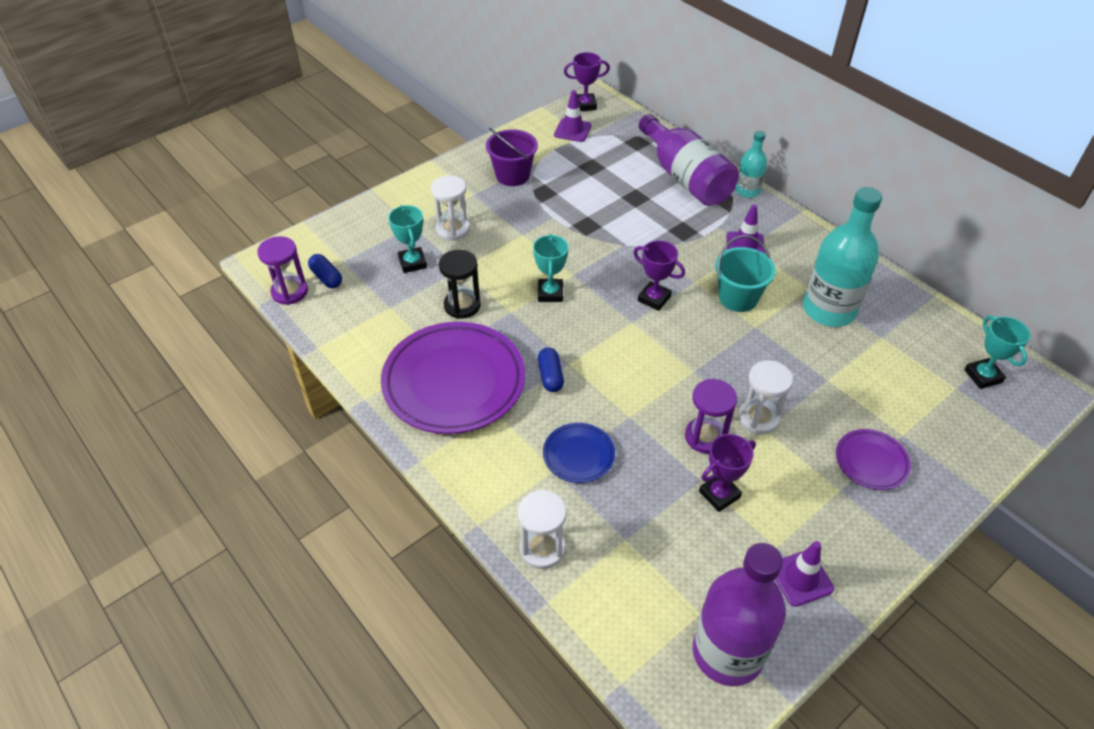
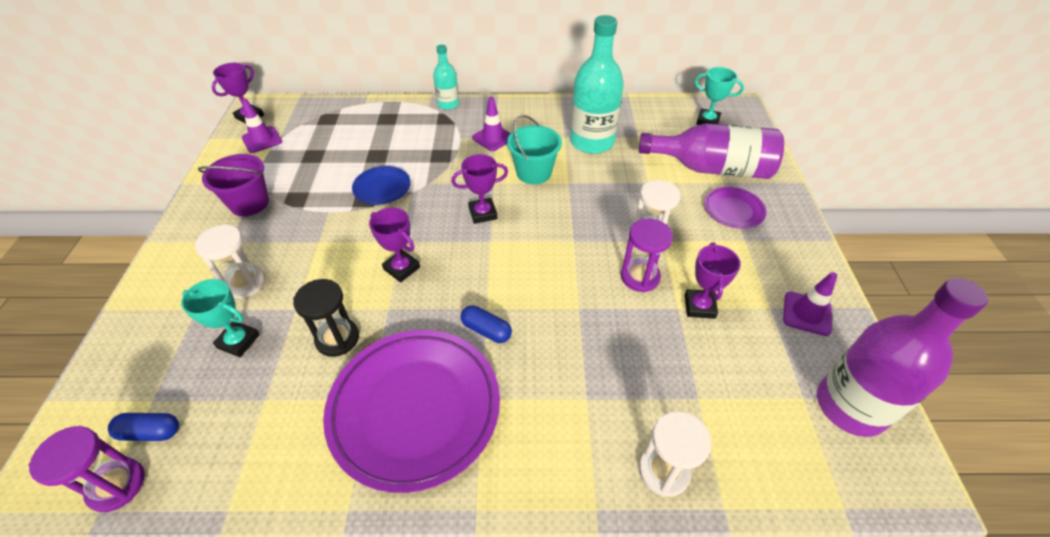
camera: 50 degrees left, 0 degrees up
(550, 293) = (401, 268): turquoise trophy -> purple trophy
(578, 455) = (586, 370): blue plate -> blue plate (382, 188)
(685, 178) = (395, 121): purple bottle -> purple bottle (712, 169)

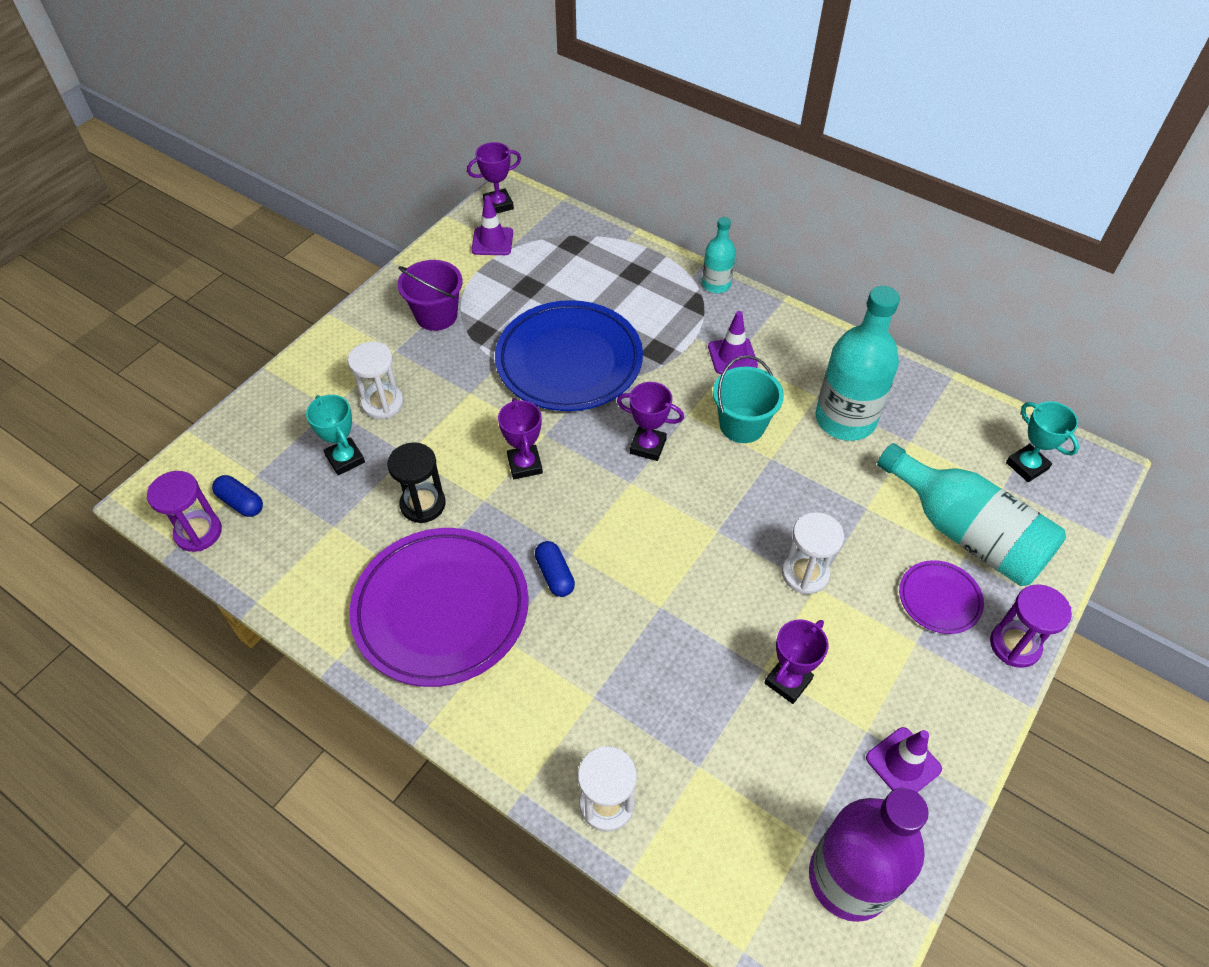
camera: 35 degrees right, 5 degrees up
(382, 188) = (569, 361): blue plate -> blue plate, size x2.12
(640, 277) = (753, 612): purple hourglass -> purple hourglass (1014, 645)
(712, 169) = (966, 533): purple bottle -> turquoise bottle

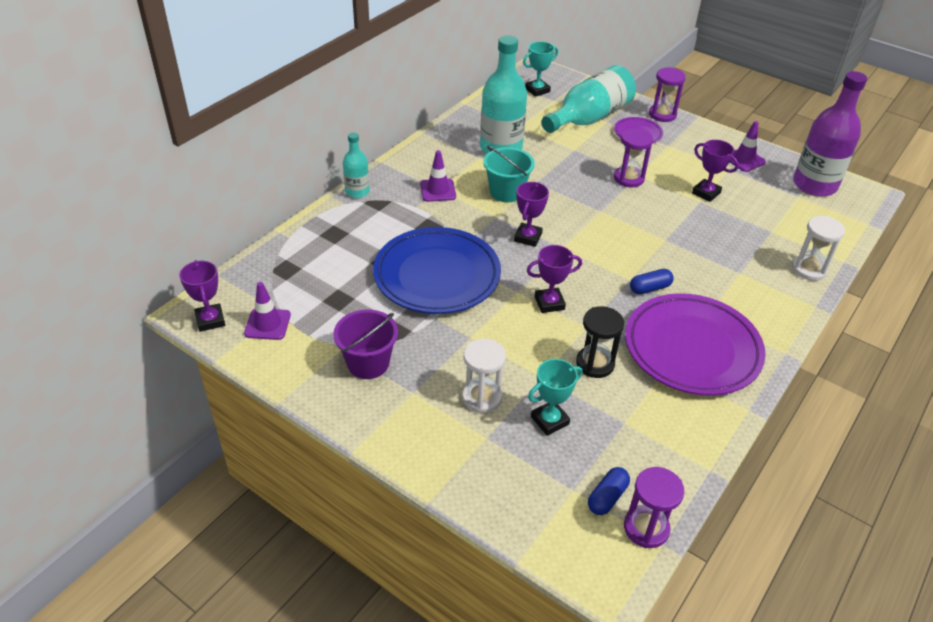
camera: 90 degrees left, 10 degrees down
(805, 574) = (628, 178): white hourglass -> purple hourglass

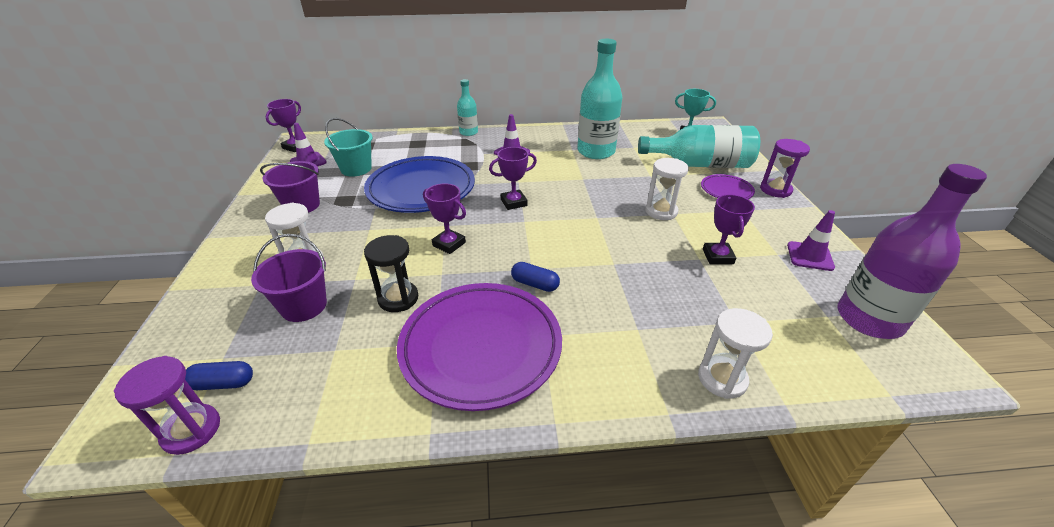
camera: 50 degrees right, 5 degrees down
(506, 192) = (551, 173): turquoise bucket -> turquoise bucket (356, 169)
(549, 420) = (304, 306): turquoise trophy -> purple bucket
(628, 178) = (661, 211): purple hourglass -> white hourglass

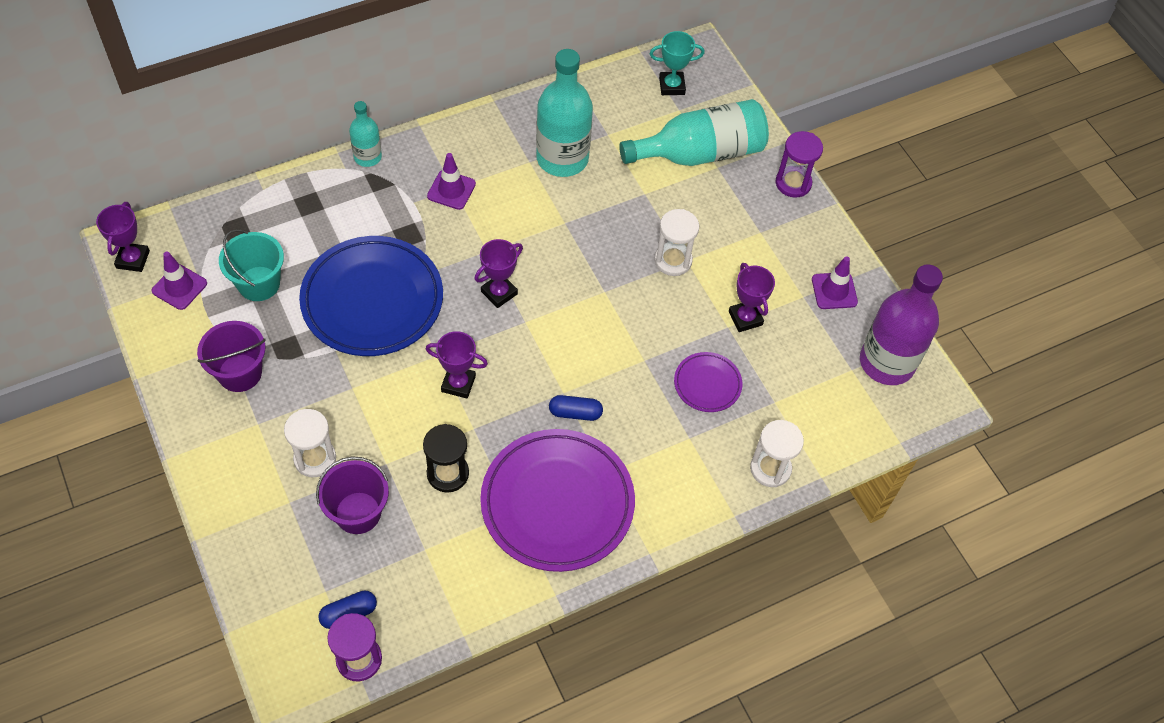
camera: 25 degrees left, 20 degrees up
(726, 190) = (738, 200): purple plate -> purple plate (707, 384)

